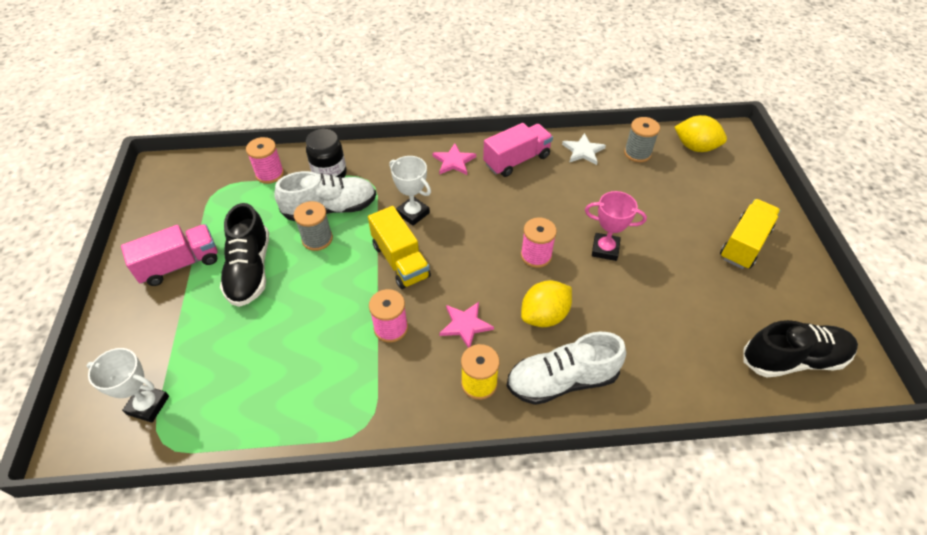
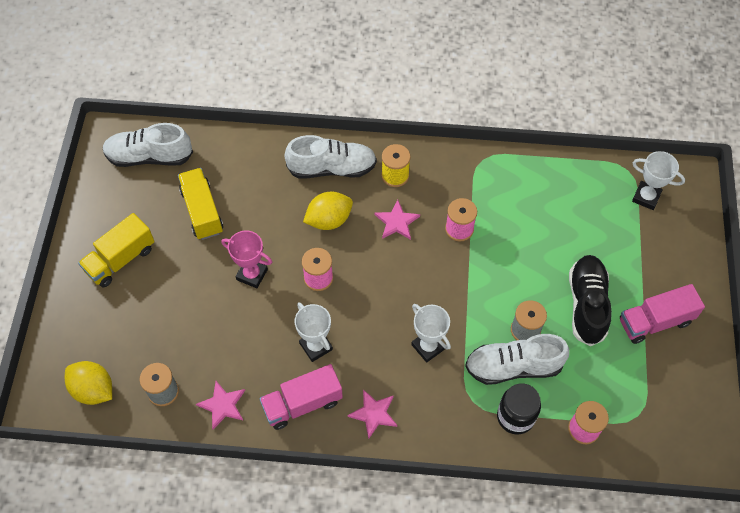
camera: 170 degrees left, 10 degrees up
(400, 261) = (445, 292): yellow truck -> yellow truck (202, 211)
(519, 200) = (316, 346): none -> white trophy
(583, 151) = (223, 405): white star -> pink star
(793, 359) = (149, 156): black shoe -> white shoe

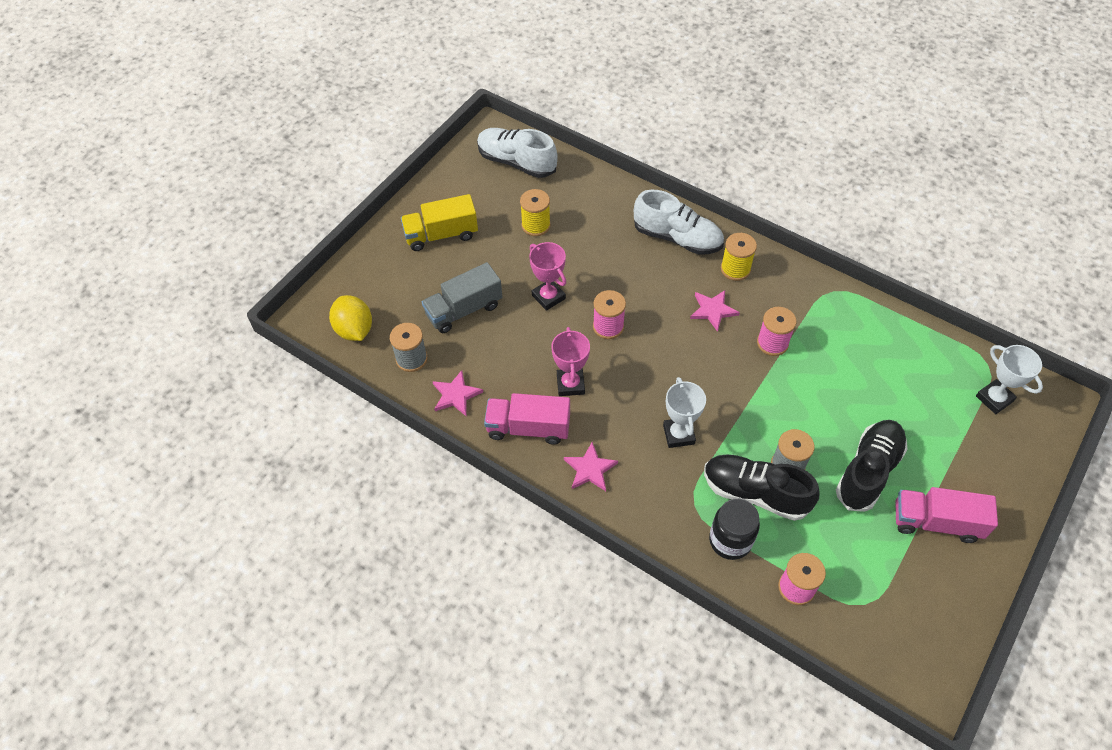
camera: 30 degrees right, 5 degrees down
(183, 322) = (464, 310): none -> grey truck
(202, 211) = (536, 225): yellow truck -> yellow spool
(316, 346) = (570, 384): white trophy -> pink trophy
(329, 220) = (648, 281): yellow lemon -> none
(513, 366) = (755, 493): white shoe -> black shoe

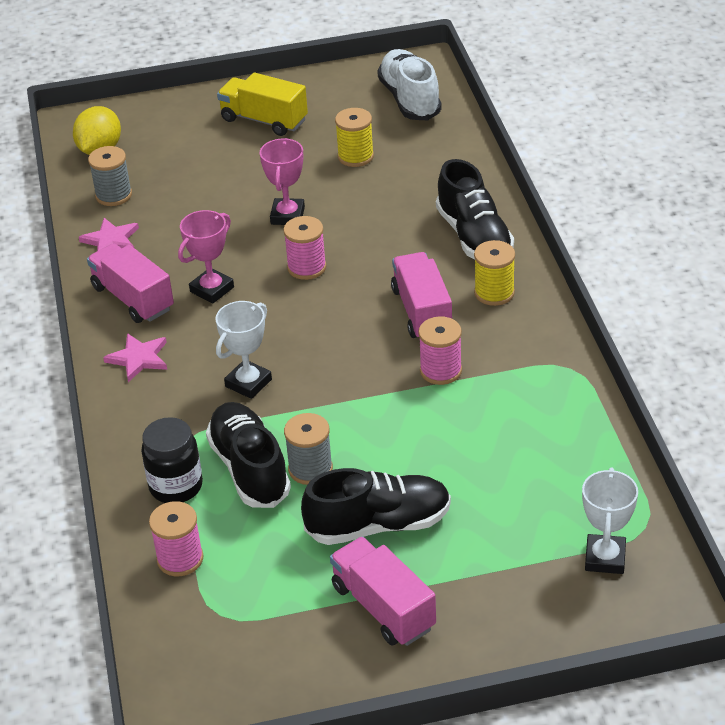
camera: 45 degrees right, 15 degrees down
(464, 310) = (203, 185): grey truck -> none
(677, 238) = (474, 237): white shoe -> black shoe
(713, 310) = (422, 312): pink star -> pink truck

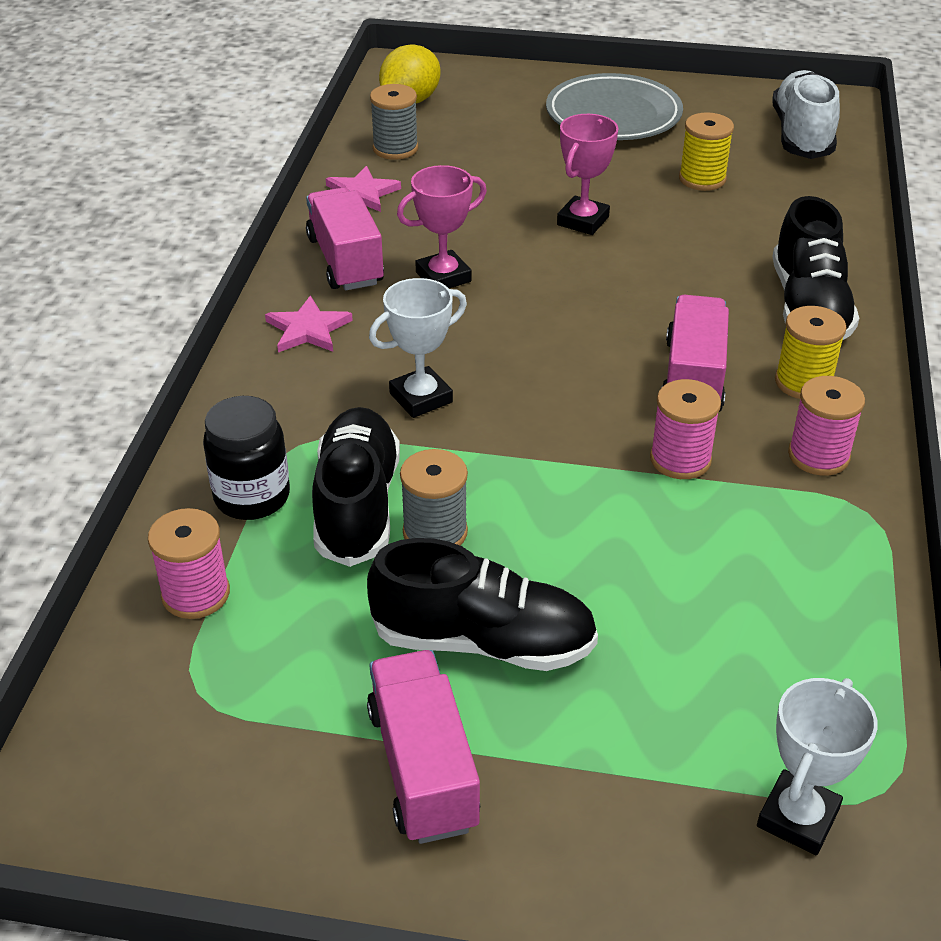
camera: 20 degrees right, 0 degrees up
(264, 120) = (613, 115): yellow truck -> grey plate
(306, 267) = (573, 284): pink spool -> pink spool (818, 455)

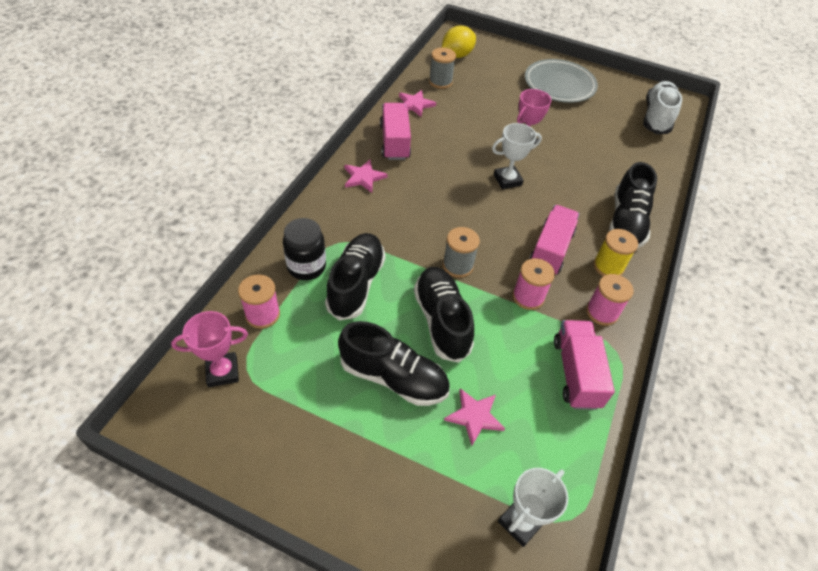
camera: 10 degrees right, 10 degrees up
(421, 398) = (407, 230): white trophy -> white trophy (507, 180)
(423, 768) = (341, 441): pink truck -> pink truck (576, 373)
(435, 532) = (389, 309): grey spool -> grey spool (458, 265)
(443, 277) = (440, 162): pink trophy -> pink trophy (222, 372)
(538, 531) = (441, 321): none -> black shoe
(654, 670) = (474, 416): none -> pink star
(702, 179) = (594, 133): yellow spool -> none

